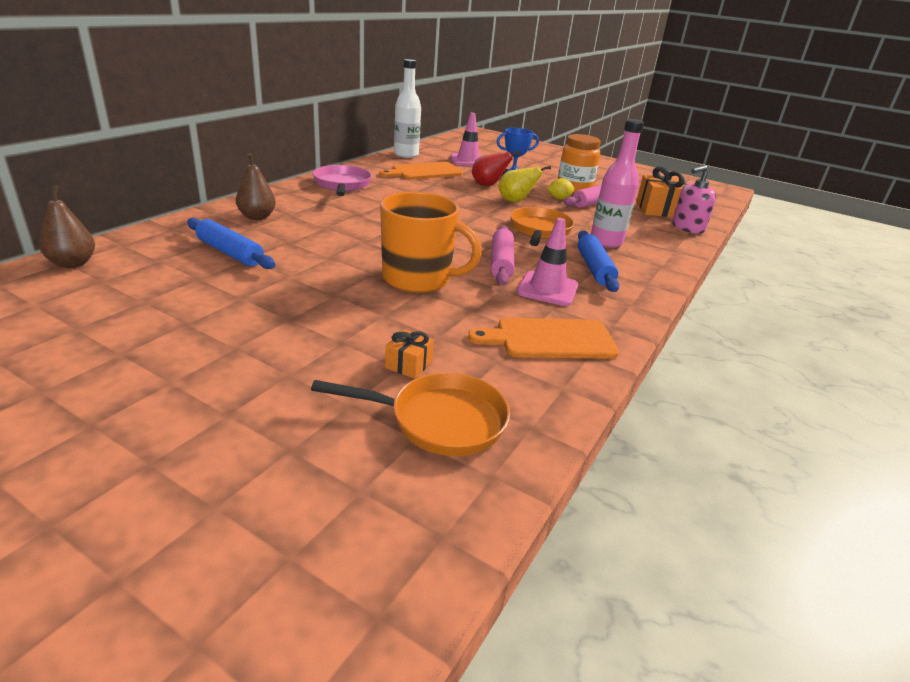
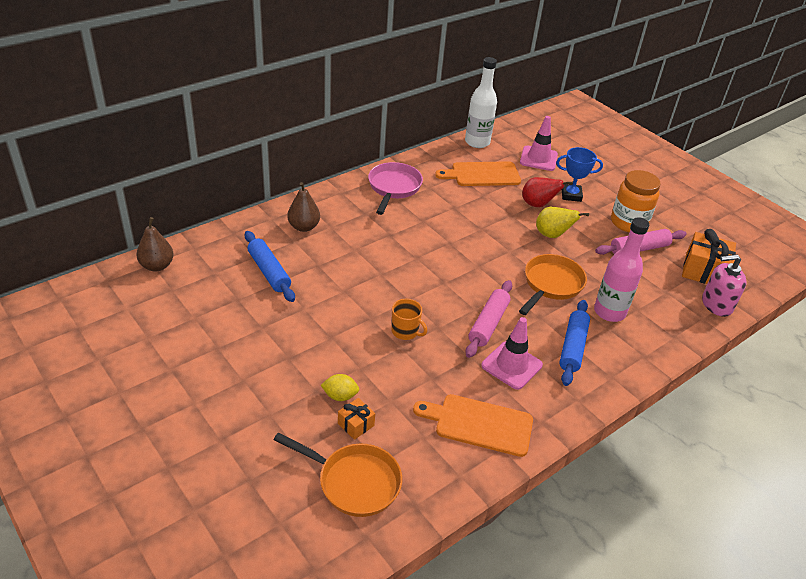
camera: 20 degrees right, 10 degrees up
(418, 279) = (405, 331): orange mug -> orange mug, size x0.48
(559, 198) = (601, 237): yellow lemon -> yellow lemon (340, 396)

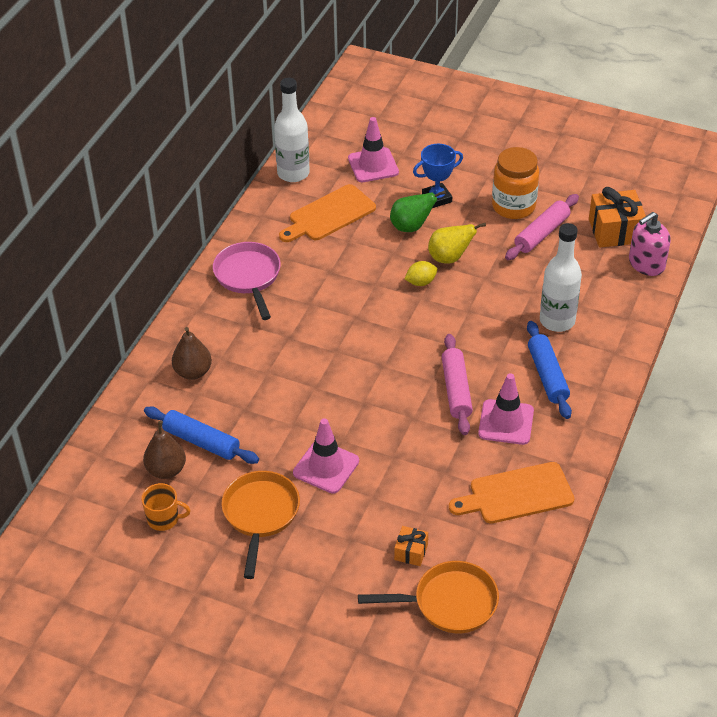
camera: 25 degrees left, 5 degrees up
(157, 266) = (79, 494): brown pear -> brown pear (166, 470)
(340, 396) = (376, 533): yellow lemon -> yellow lemon (421, 282)
(342, 330) = (326, 467): none -> pink traffic cone
(405, 331) = (385, 437): orange mug -> orange mug (164, 519)
(538, 205) = (411, 227): red pear -> green pear
(551, 284) = (485, 317): orange pan -> orange pan (260, 515)
(609, 312) = (557, 321): pink bottle -> white bottle

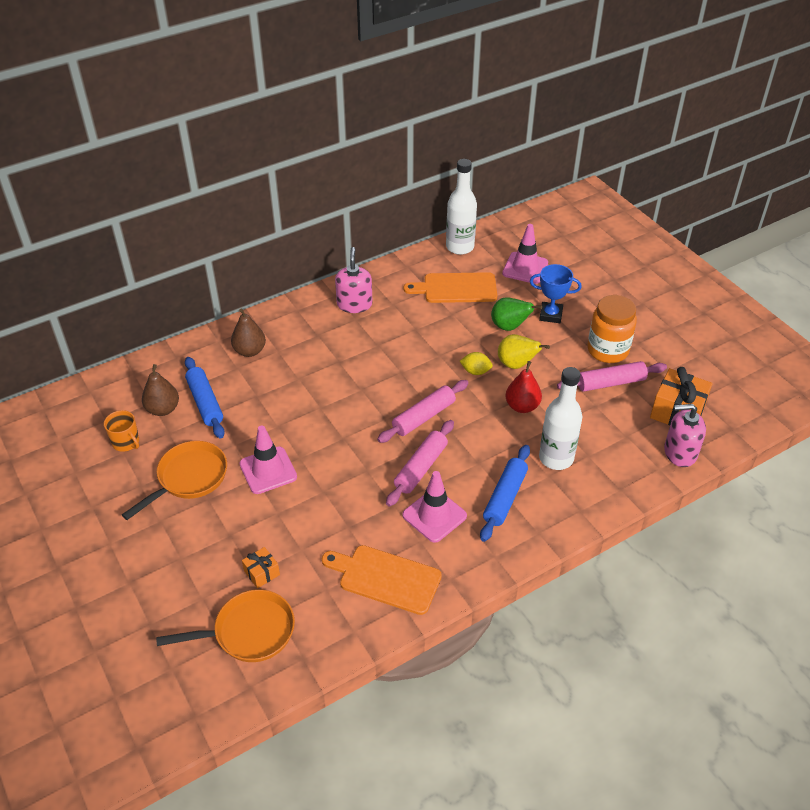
camera: 35 degrees right, 0 degrees up
(248, 277) = (354, 304): pink pan -> pink soap dispenser
(415, 346) = (423, 417): none -> pink rolling pin
(449, 603) = (249, 632): orange pan -> orange pan turned 45 degrees counterclockwise
(489, 292) = (522, 406): none -> red pear

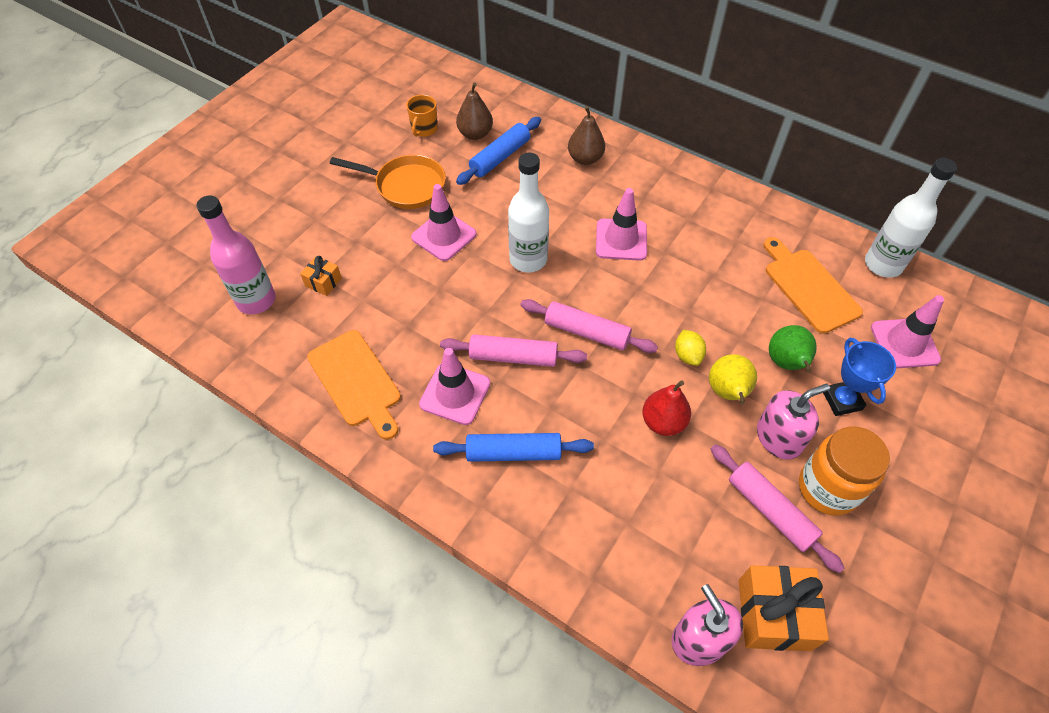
camera: 65 degrees right, 10 degrees up
(249, 632) = (256, 300): orange pan -> pink bottle
(349, 364) = (621, 240): none -> pink traffic cone
(354, 304) = (710, 209): pink soap dispenser -> pink soap dispenser (779, 438)
(386, 578) = (356, 381): orange cutting board -> orange cutting board turned 150 degrees clockwise
(556, 458) = (602, 487): white bottle -> white bottle (528, 259)

